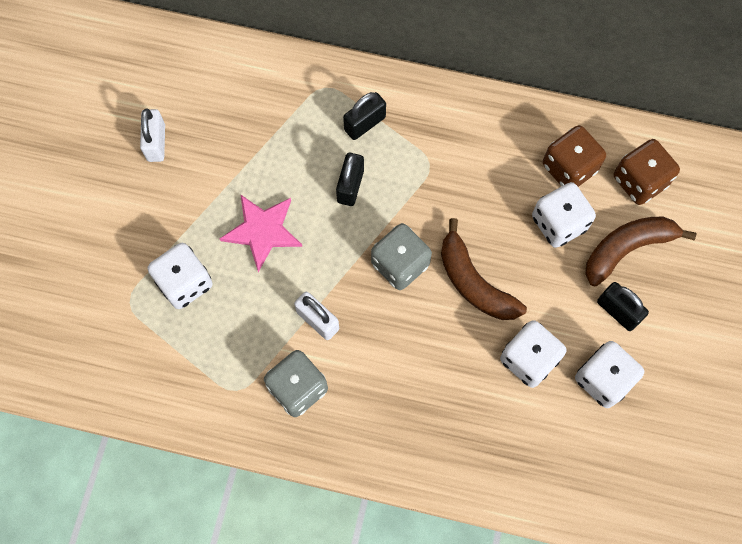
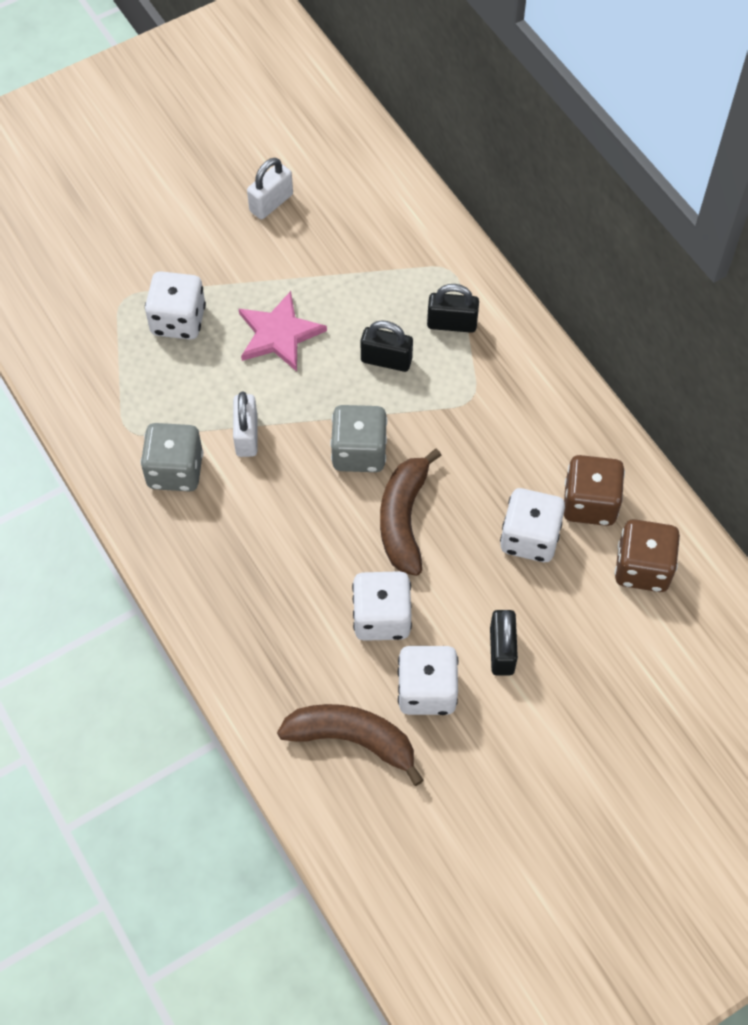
camera: 45 degrees right, 10 degrees down
(350, 186) = (386, 360): black padlock -> black padlock turned 45 degrees clockwise
(627, 248) = (568, 610): brown banana -> brown banana (352, 739)

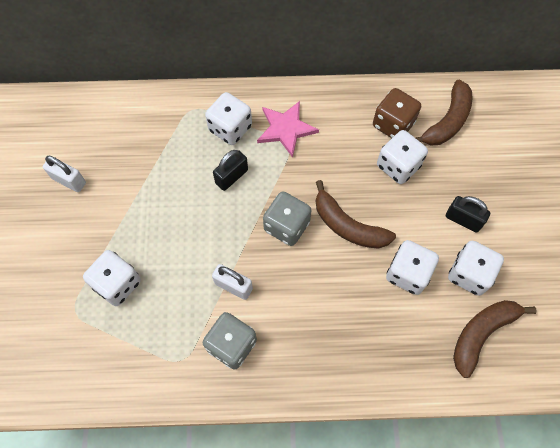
camera: 60 degrees left, 5 degrees up
(271, 203) = (69, 181): white padlock -> white padlock turned 45 degrees counterclockwise
(279, 334) = (171, 227): pink star -> pink star (286, 129)
(452, 323) = (230, 128): black padlock -> white dice
(642, 568) = (447, 121): brown dice -> brown banana

